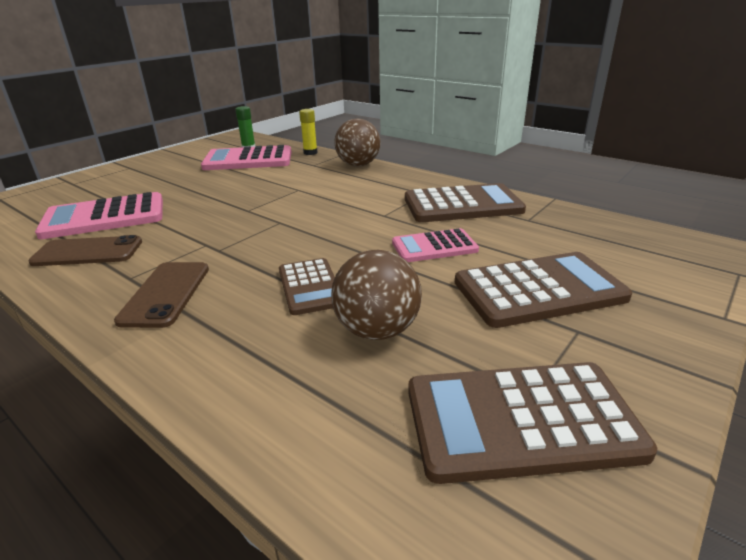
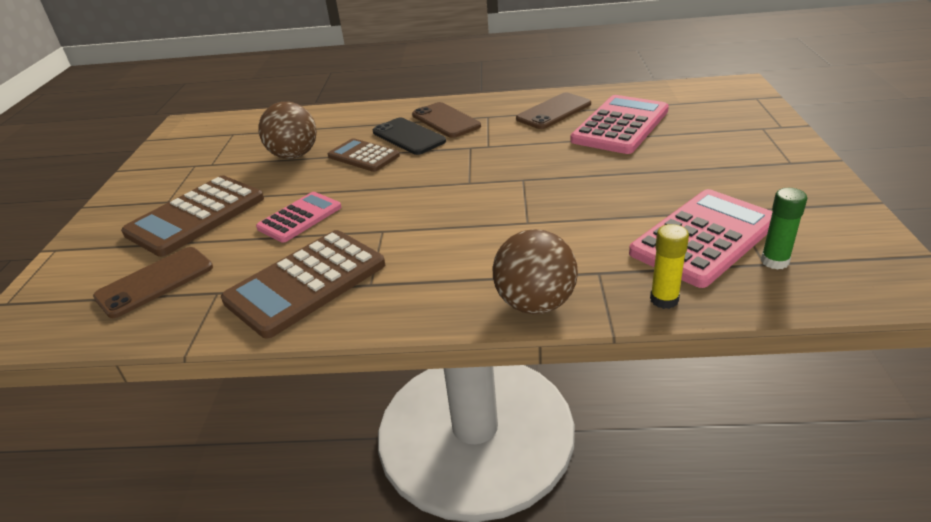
camera: 145 degrees right, 5 degrees up
(234, 290) = (408, 137): none -> black phone
(520, 420) = (199, 155): brown calculator -> none
(581, 241) = (155, 282): none -> brown phone

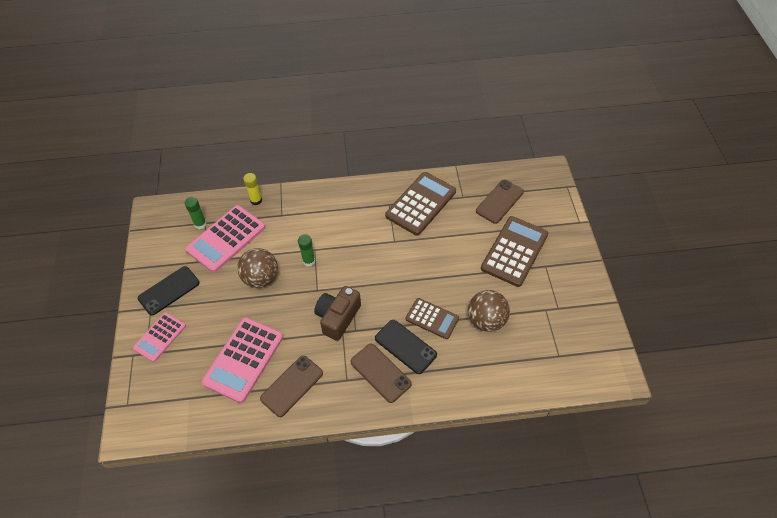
camera: 170 degrees right, 20 degrees up
(300, 218) = (447, 251): pink calculator -> pink calculator (160, 337)
(493, 156) = (338, 317): none -> brown camera
(535, 304) = (311, 196): brown ball -> brown ball (261, 278)
(537, 208) = (309, 261): none -> green glue stick
(773, 178) = (169, 290): none -> black phone

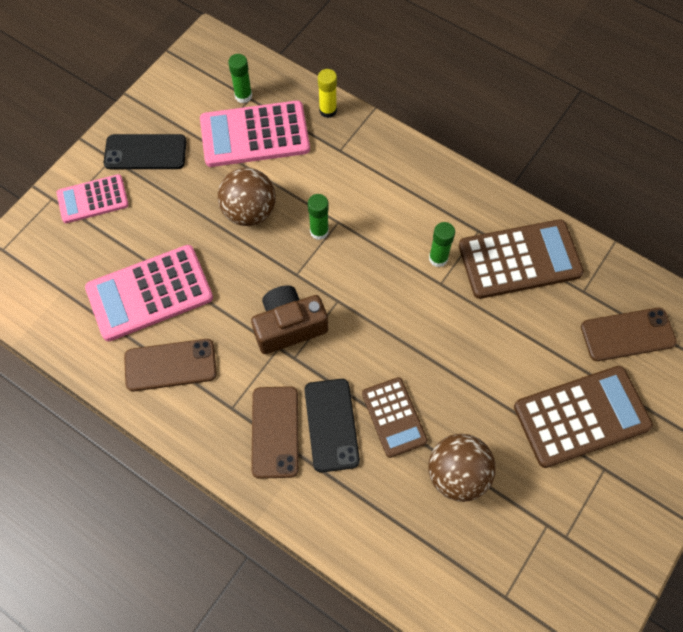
camera: 40 degrees right, 10 degrees up
(382, 231) = (438, 258): none -> green glue stick

